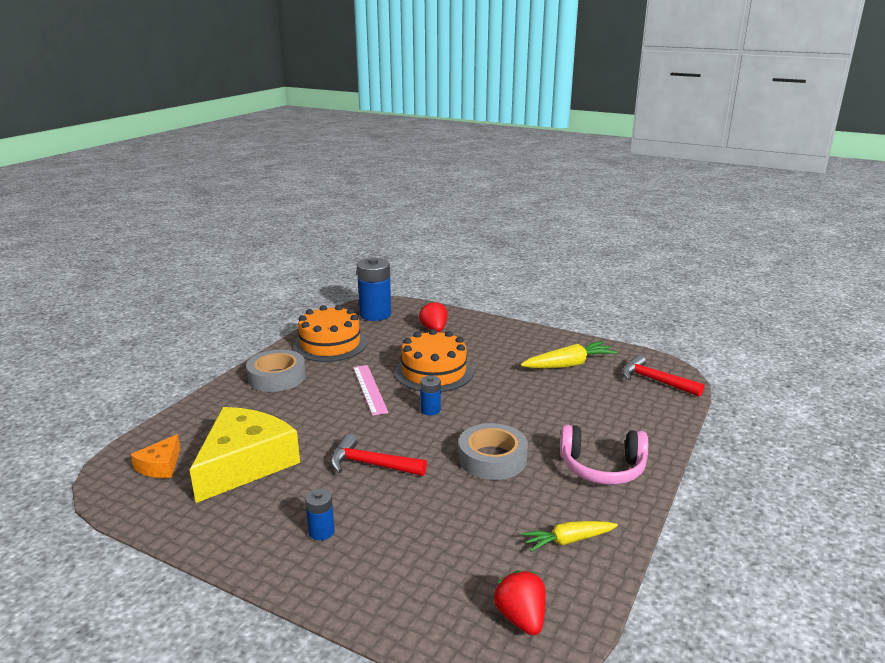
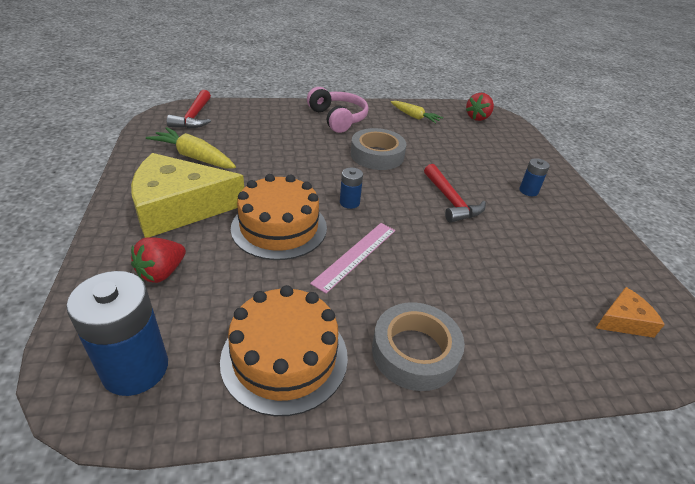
camera: 130 degrees left, 15 degrees up
(244, 464) = (543, 267): yellow cheese -> yellow cheese (179, 207)

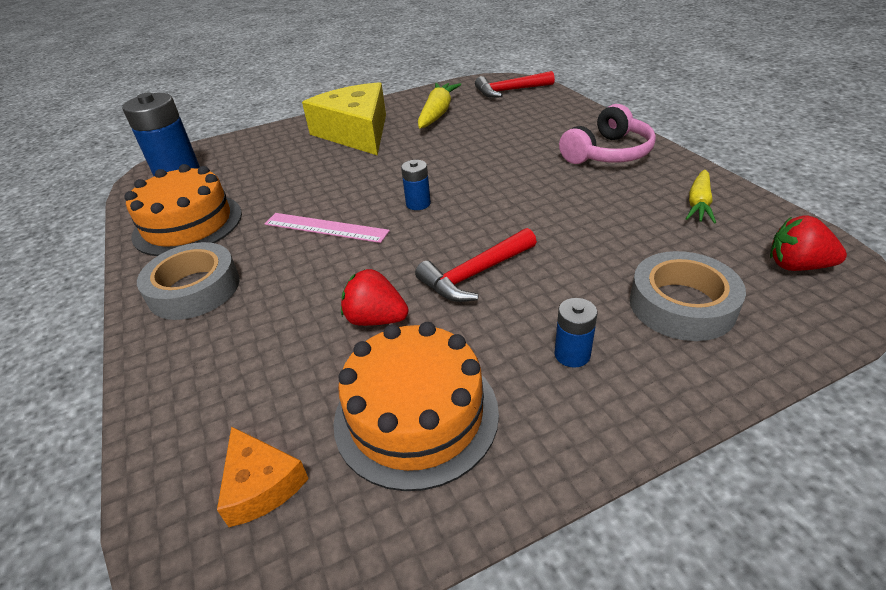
camera: 80 degrees right, 0 degrees up
(162, 272) = (272, 152): red strawberry -> red strawberry (376, 319)
(279, 227) = (351, 179): orange cake -> orange cake (416, 415)
(377, 155) = (541, 198): grey tape -> grey tape (681, 305)

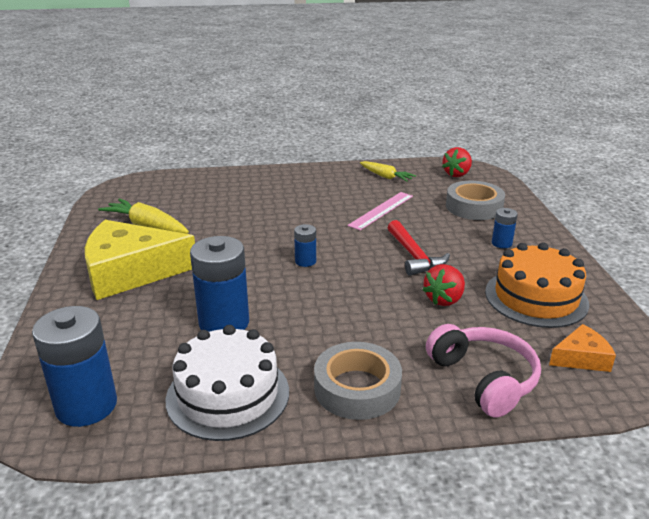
camera: 75 degrees left, 10 degrees down
(188, 224) = (228, 395): orange cake -> white cake
(290, 193) = (224, 323): none -> blue battery
(326, 227) = (306, 308): pink ruler -> pink ruler (381, 210)
(509, 91) = (148, 189): red hammer -> none
(607, 153) = (301, 182): pink headphones -> pink headphones (484, 379)

